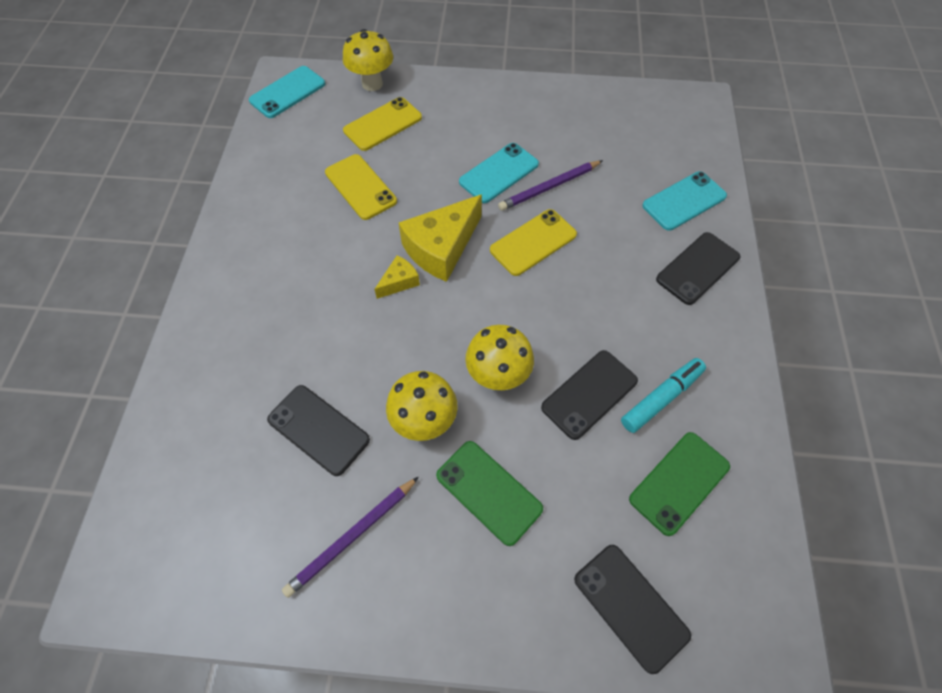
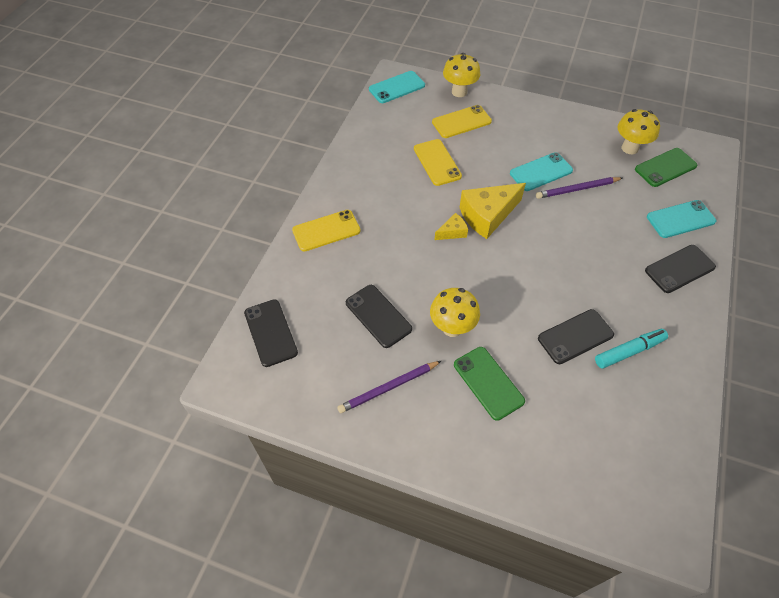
camera: 15 degrees right, 5 degrees down
(498, 376) = (510, 310): yellow mushroom -> yellow mushroom (629, 148)
(533, 242) = (556, 225): yellow phone -> yellow phone (326, 230)
(630, 606) = (573, 479): black phone -> black phone (270, 332)
(679, 482) = (629, 410): green phone -> green phone (665, 167)

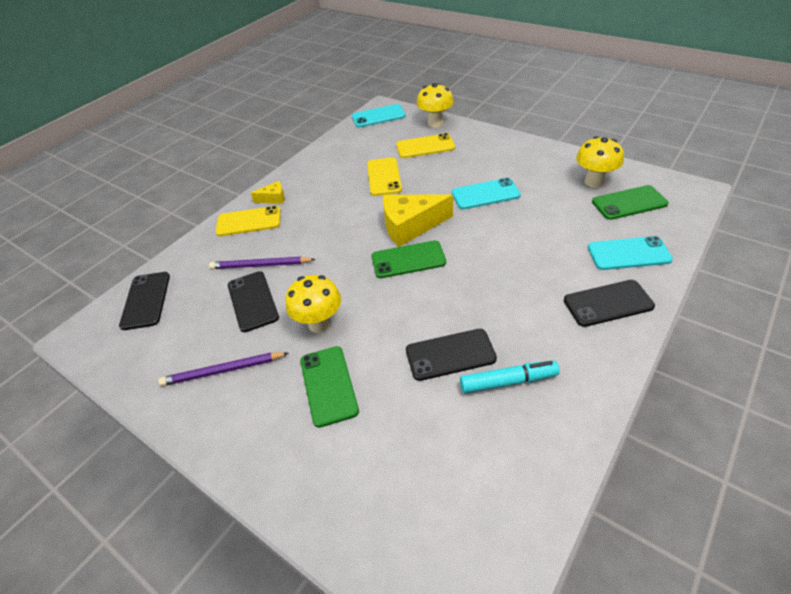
camera: 20 degrees right, 10 degrees down
(452, 232) = (367, 237): yellow cheese -> yellow cheese (273, 198)
(501, 251) = (408, 260): none -> green phone
(577, 189) = (518, 213): purple pencil -> purple pencil (260, 265)

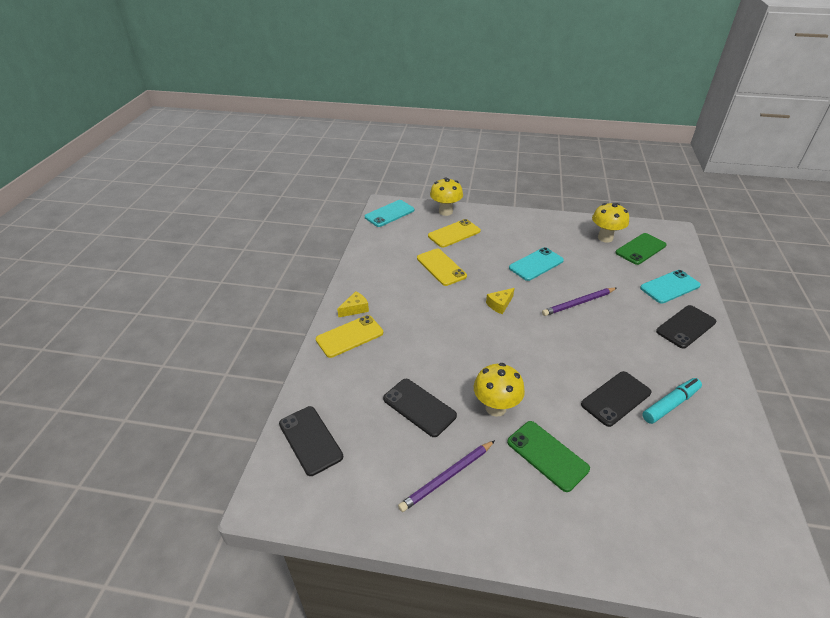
camera: 30 degrees left, 5 degrees down
(260, 265) = (398, 373): purple pencil -> purple pencil (578, 303)
(408, 260) = (521, 333): green phone -> none
(410, 226) = (499, 304): yellow cheese -> yellow cheese, size x0.50

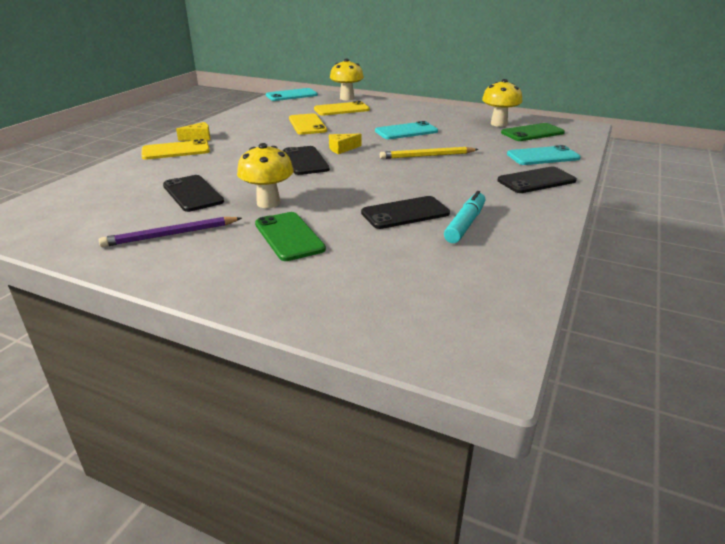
camera: 15 degrees right, 10 degrees down
(310, 440) = (70, 198): black phone -> black phone (305, 161)
(578, 303) = (427, 156): purple pencil -> yellow pencil
(670, 404) = (465, 224): turquoise marker -> turquoise marker turned 45 degrees counterclockwise

